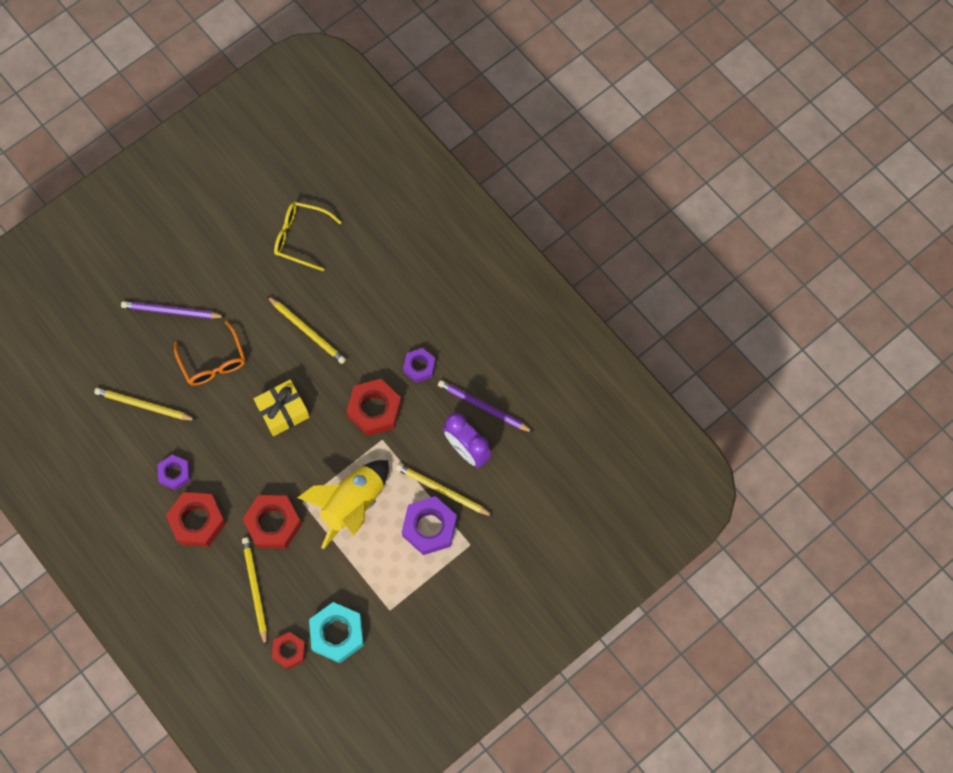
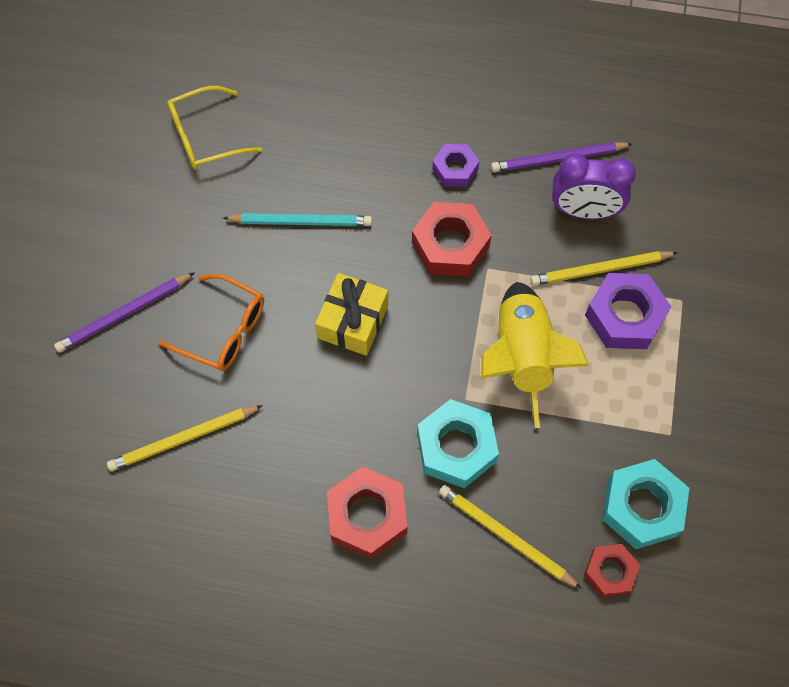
camera: 40 degrees left, 5 degrees down
(175, 473) = (291, 485): purple nut -> none
(273, 523) = (456, 447): red nut -> turquoise nut
(307, 331) = (301, 221): yellow pencil -> turquoise pencil

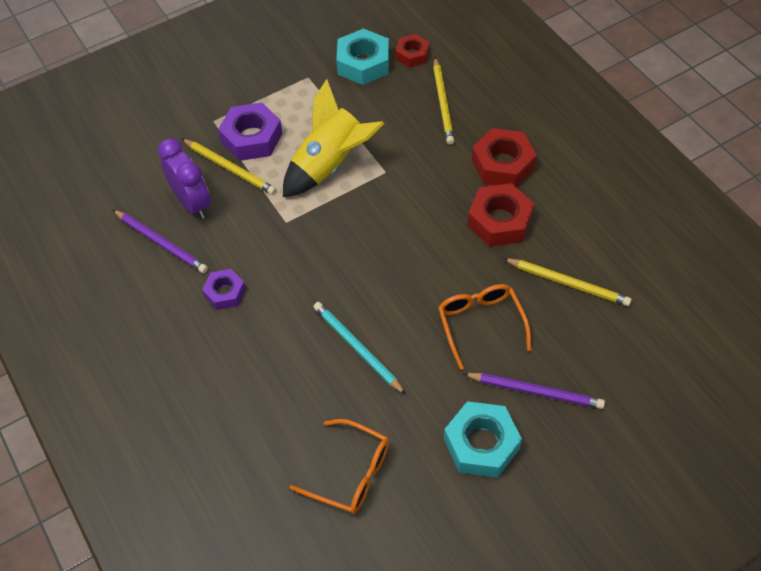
camera: 130 degrees left, 10 degrees down
(205, 137) = (350, 473): yellow glasses -> orange glasses
(353, 321) = (397, 261): yellow gift -> none
(450, 245) = (288, 252): red nut -> red nut (499, 221)
(456, 447) = (419, 155): turquoise nut -> turquoise nut (481, 444)

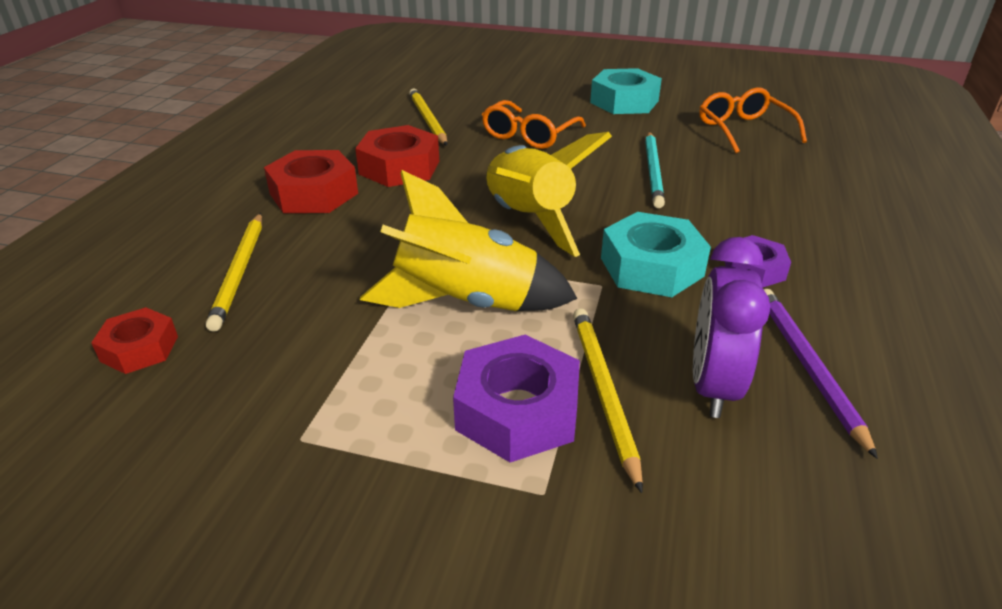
camera: 135 degrees left, 20 degrees down
(363, 63) = (205, 390): turquoise nut -> turquoise nut (651, 267)
(371, 238) = (528, 220): none -> yellow rocket
(443, 103) = (240, 272): yellow pencil -> yellow pencil turned 135 degrees clockwise
(535, 391) = (549, 100): purple pencil -> none

